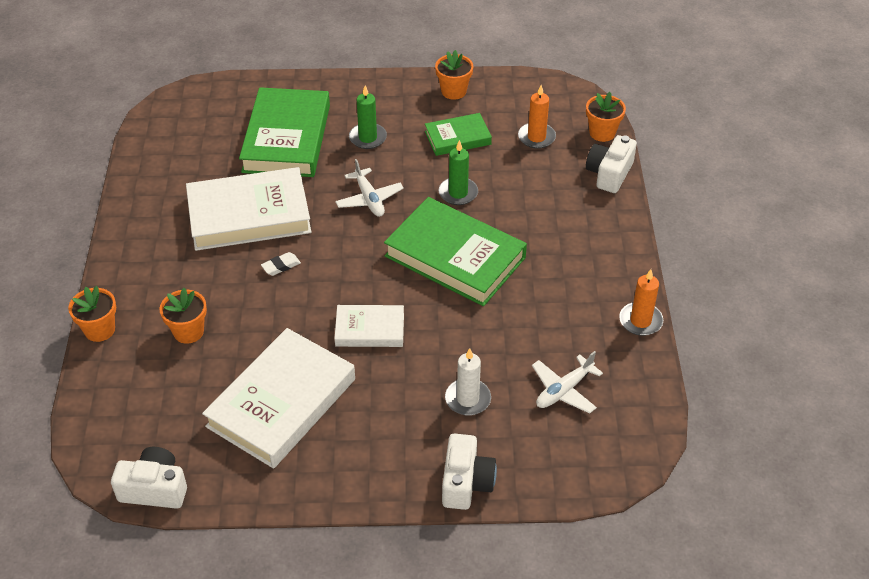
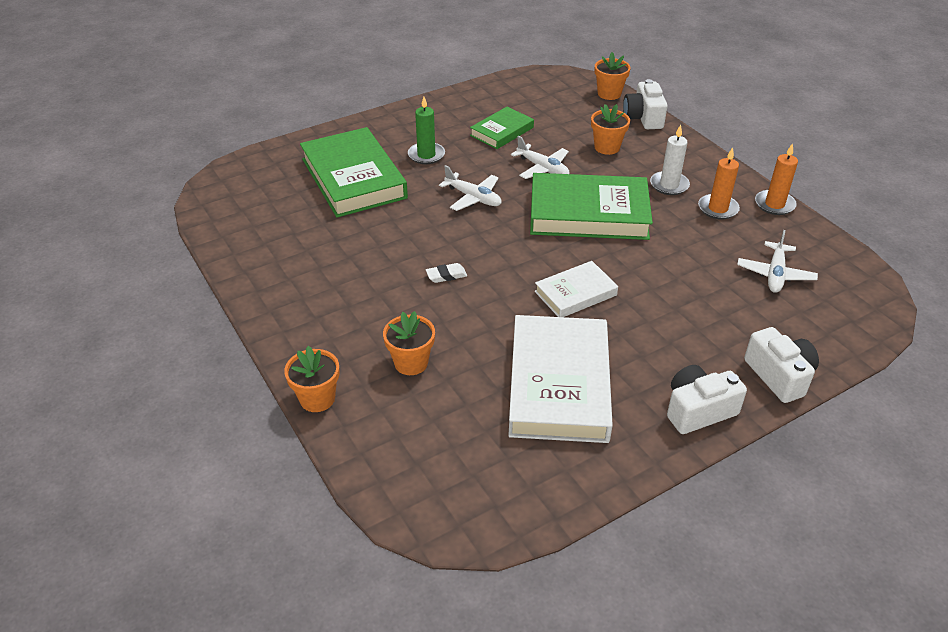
camera: 30 degrees left, 5 degrees down
(154, 489) = (513, 517): white camera -> white camera (698, 410)
(249, 215) = (376, 247): white book -> none
(281, 266) = (446, 275): white eraser -> white eraser turned 45 degrees clockwise
(453, 91) = (465, 102): orange flower pot -> orange flower pot (607, 147)
(458, 193) = (543, 168): green candle -> white plane
(468, 399) = (711, 312): white candle -> white candle (669, 185)
(536, 137) = (563, 112): orange candle -> orange candle (718, 208)

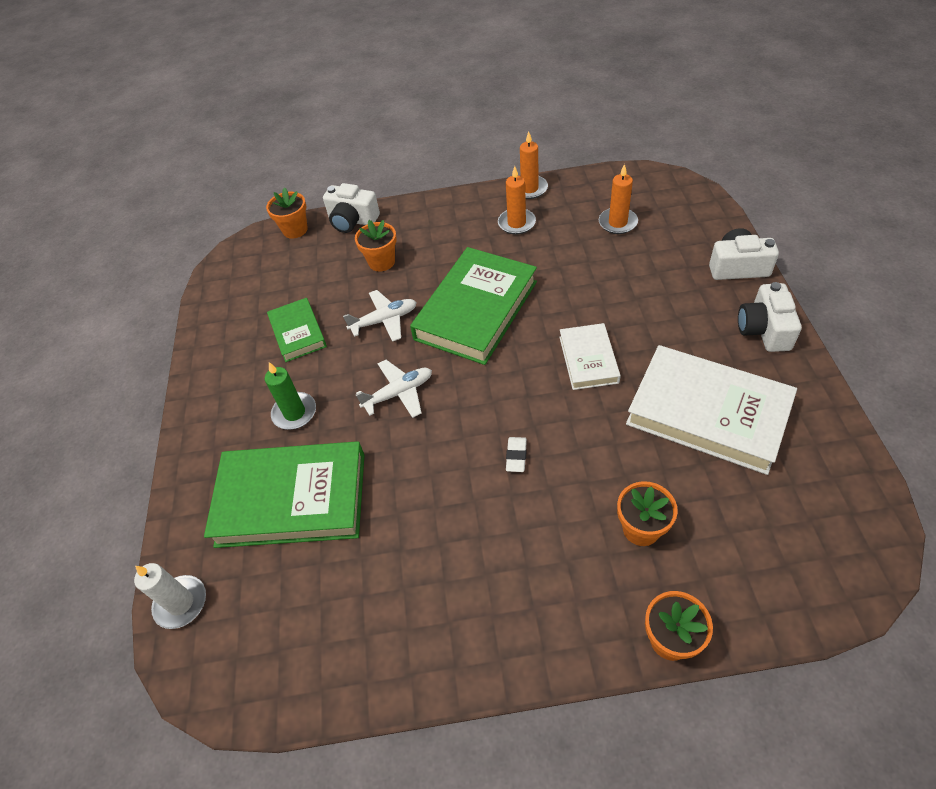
camera: 60 degrees left, 10 degrees up
(669, 185) = (466, 241): white candle -> white candle (181, 603)
(775, 274) = (617, 223): white plane -> orange candle

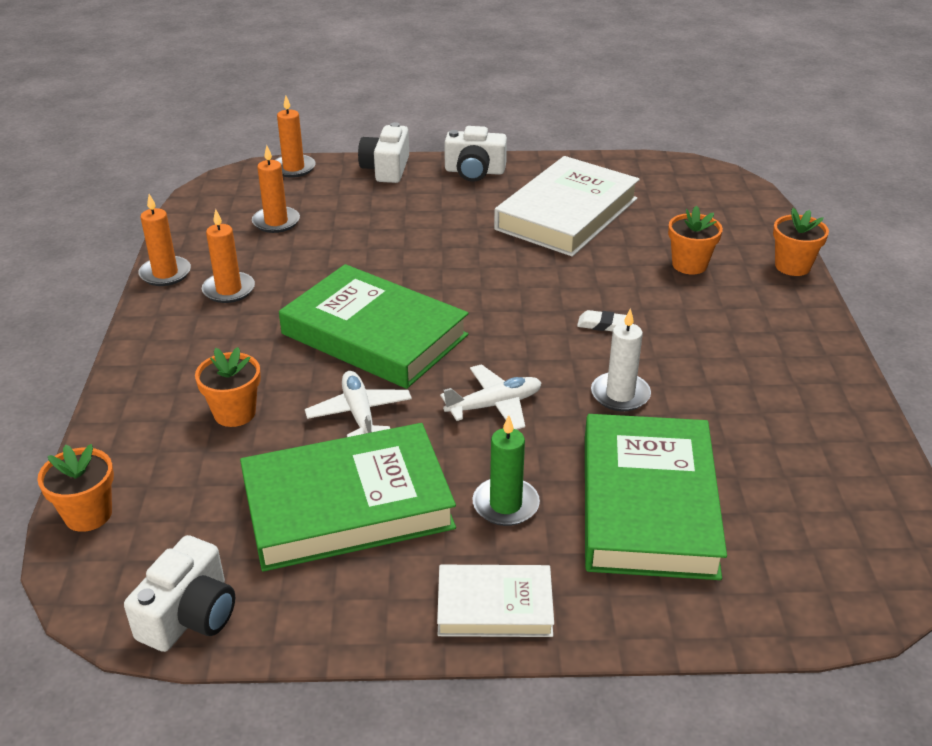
camera: 90 degrees left, 15 degrees down
(181, 603) = (803, 609): white candle -> white candle (620, 394)
(298, 332) = (347, 504): green book -> green book, size x1.86
(352, 220) = (113, 443): white camera -> white camera (190, 615)
(398, 393) = (494, 405): white plane -> white plane turned 90 degrees clockwise
(588, 359) = (481, 266): white book -> white book (494, 606)
(710, 211) = (293, 168): none -> orange candle

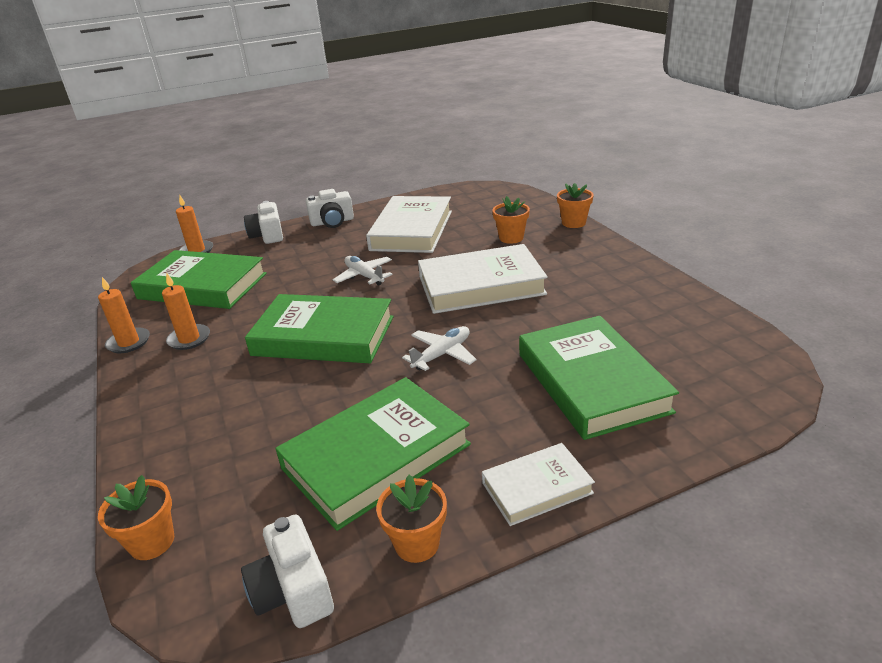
camera: 20 degrees left, 5 degrees down
(190, 615) = (293, 590): white camera -> white camera turned 150 degrees clockwise
(234, 413) = (243, 421): orange flower pot -> orange flower pot (417, 543)
(276, 222) = (202, 286): orange candle -> green book
(359, 414) = (345, 390): white plane -> white plane (364, 276)
(505, 504) = (495, 415): green candle -> none
(602, 325) = (481, 285): white eraser -> white book
(620, 394) = (523, 322): white candle -> none

